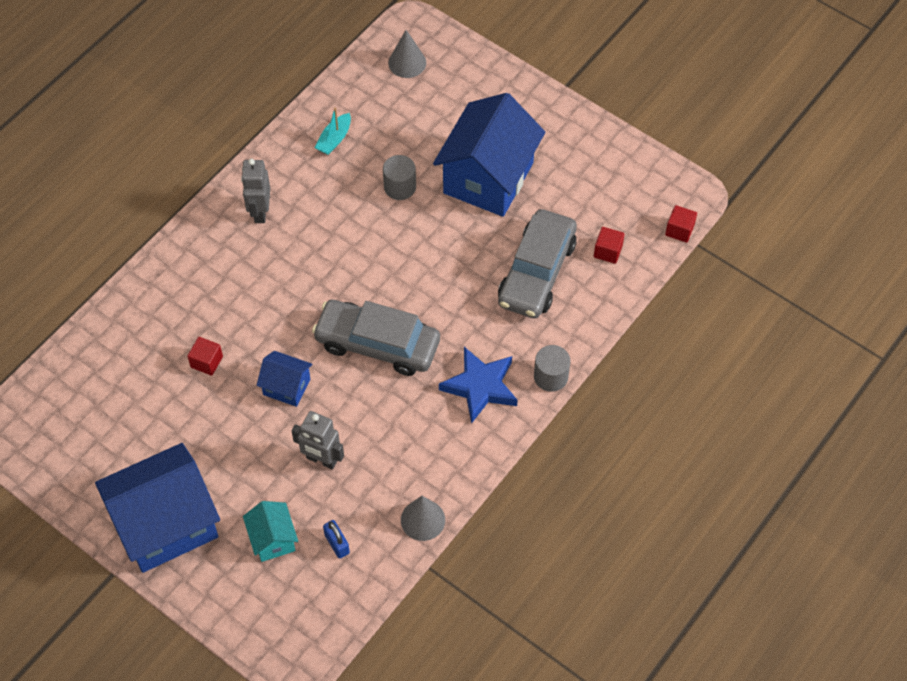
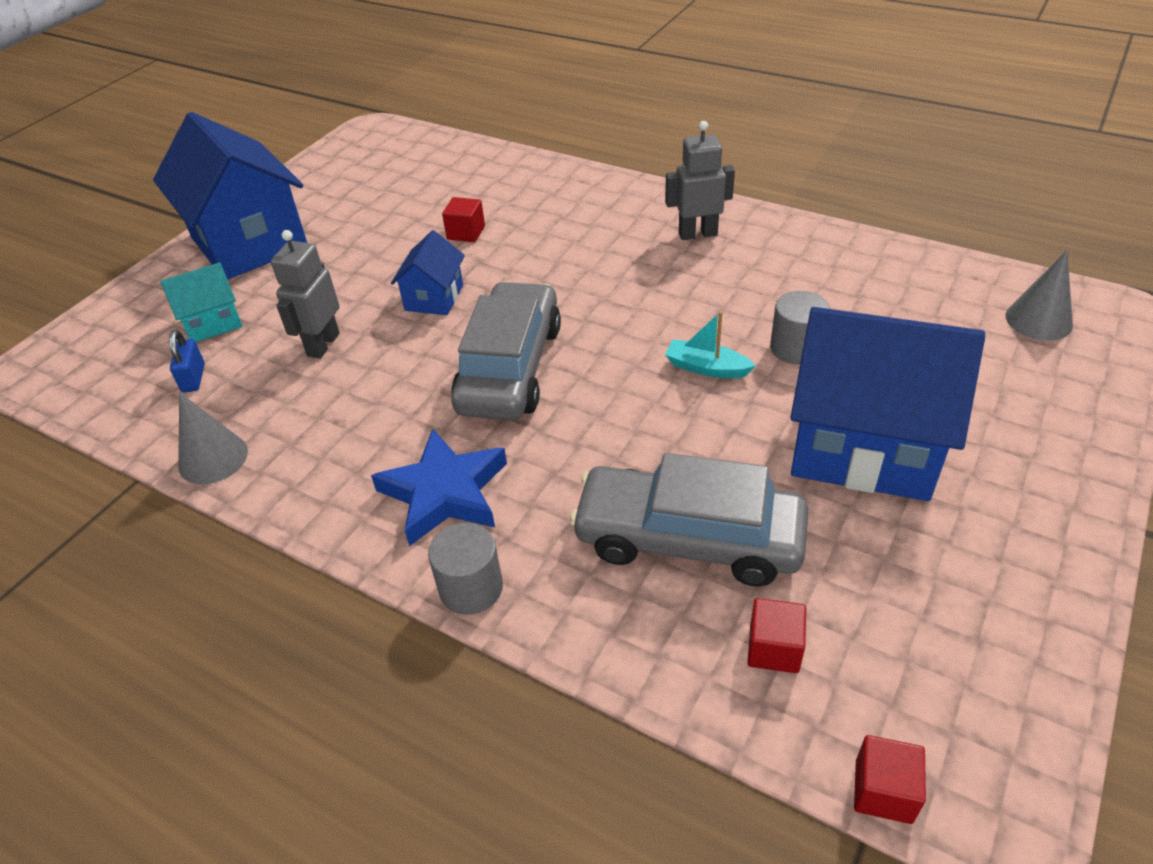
camera: 85 degrees right, 15 degrees down
(334, 139) = (848, 274): turquoise boat -> turquoise boat (706, 368)
(337, 544) = (193, 378): blue padlock -> blue padlock turned 60 degrees counterclockwise

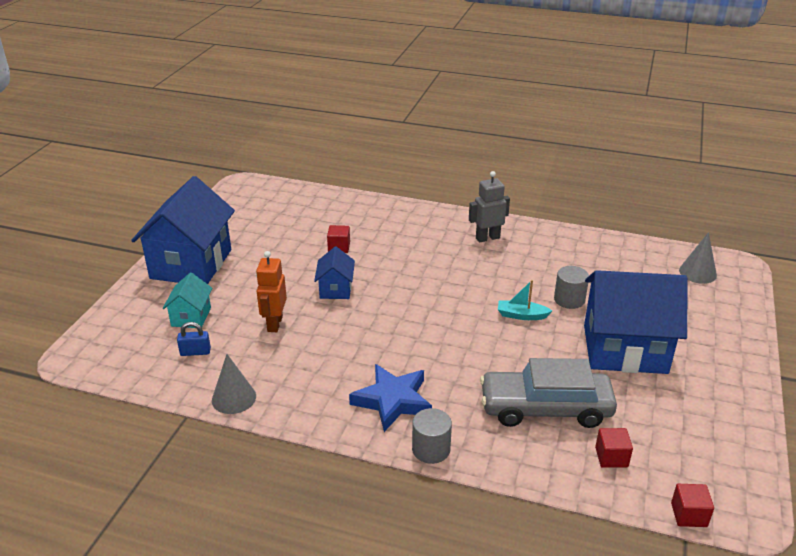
camera: 15 degrees left, 10 degrees down
(193, 378) = (195, 352): blue padlock -> blue padlock turned 75 degrees counterclockwise
(213, 322) = (191, 317): turquoise house -> turquoise house turned 45 degrees counterclockwise
(249, 242) = (191, 264): blue house -> blue house turned 60 degrees clockwise
(323, 344) = (274, 324): grey robot -> orange robot
(510, 367) = (403, 326): grey car -> none

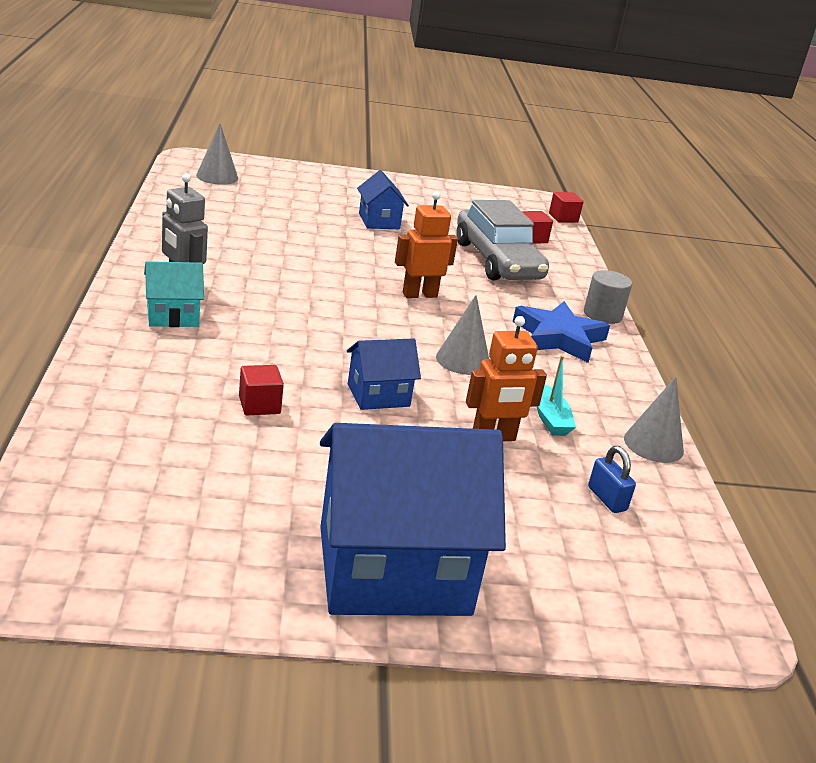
camera: 115 degrees left, 5 degrees down
(191, 317) = (538, 525): turquoise house -> turquoise house (172, 316)
(368, 335) = (463, 360): none -> grey cone
(472, 339) = (419, 295): none -> orange robot
(521, 315) = (355, 267): turquoise boat -> turquoise boat (550, 418)
(569, 299) = (307, 241): grey cylinder -> none
(624, 349) = (379, 221): blue house -> blue house, size x0.47

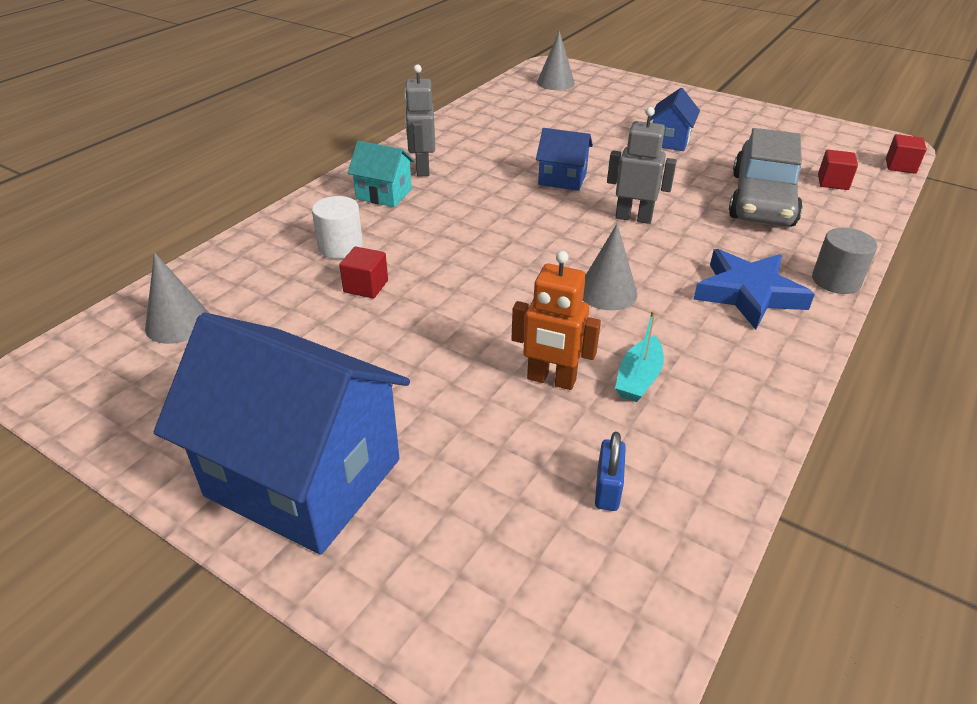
camera: 40 degrees right, 10 degrees up
(190, 375) = (340, 247): none -> white cylinder
(378, 395) = (481, 305): blue house -> blue house (562, 179)
(419, 295) = (633, 217): orange robot -> grey robot
(653, 444) = (739, 446): grey cone -> grey cone (178, 323)

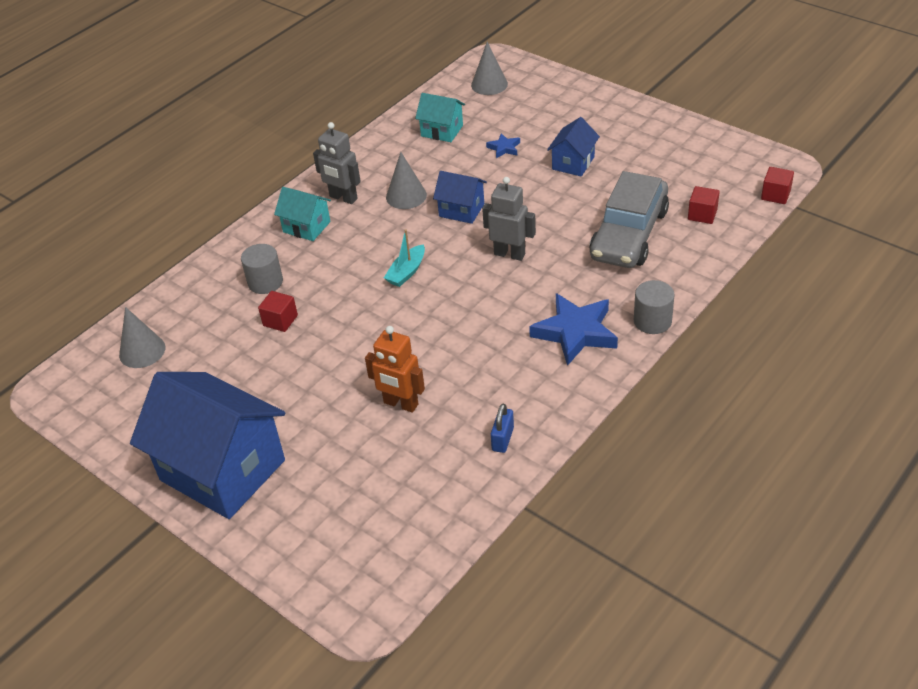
camera: 10 degrees right, 5 degrees up
(340, 247) = (265, 282): white cylinder -> grey cylinder
(422, 169) = (343, 198): grey robot -> grey robot turned 60 degrees counterclockwise
(518, 116) = (442, 131): none -> turquoise house
(590, 129) = (504, 148): none -> blue star
(607, 292) = (464, 329): grey cone -> grey cone (406, 196)
(607, 489) = (416, 484): blue padlock -> blue padlock (503, 439)
(638, 378) = (464, 404): turquoise boat -> turquoise boat (406, 272)

